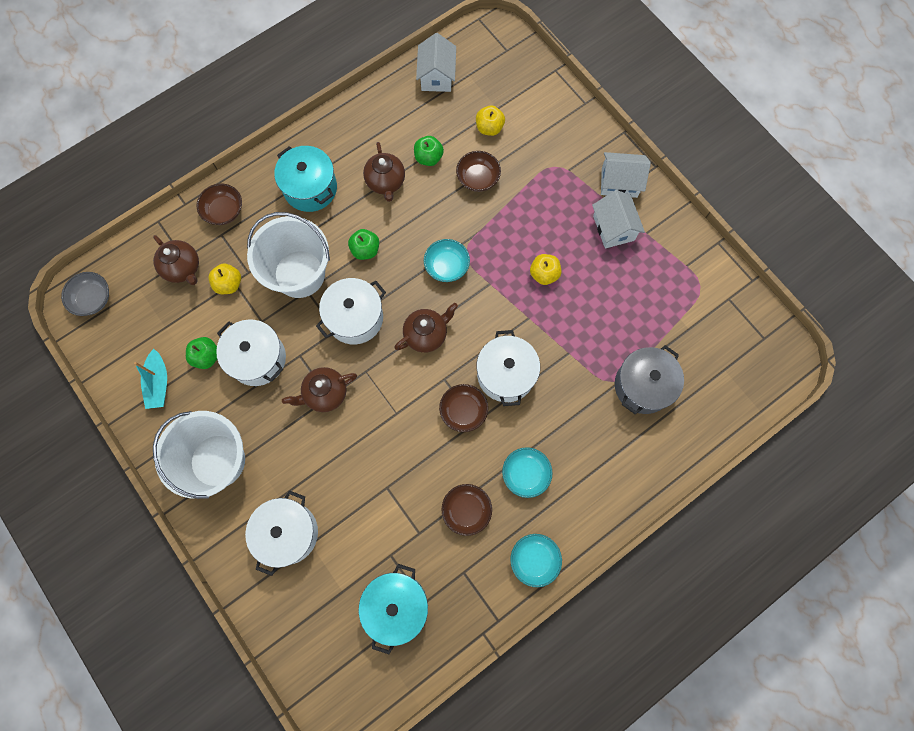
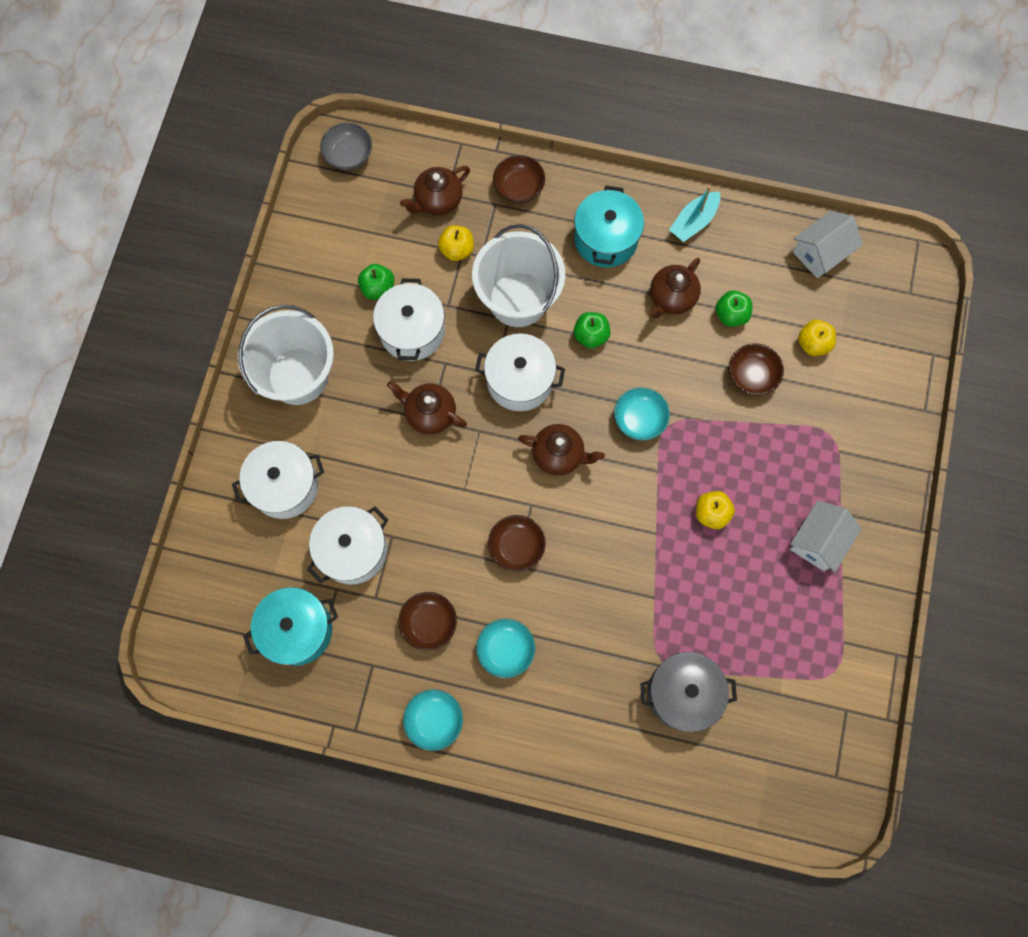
camera: 50 degrees right, 0 degrees up
(158, 383) = (323, 271): turquoise boat -> turquoise boat (694, 222)
(183, 268) = (437, 201): brown teapot -> brown teapot turned 45 degrees clockwise
(506, 374) = (583, 556): white pot -> white pot (353, 550)
(619, 182) = (871, 509): white house -> none

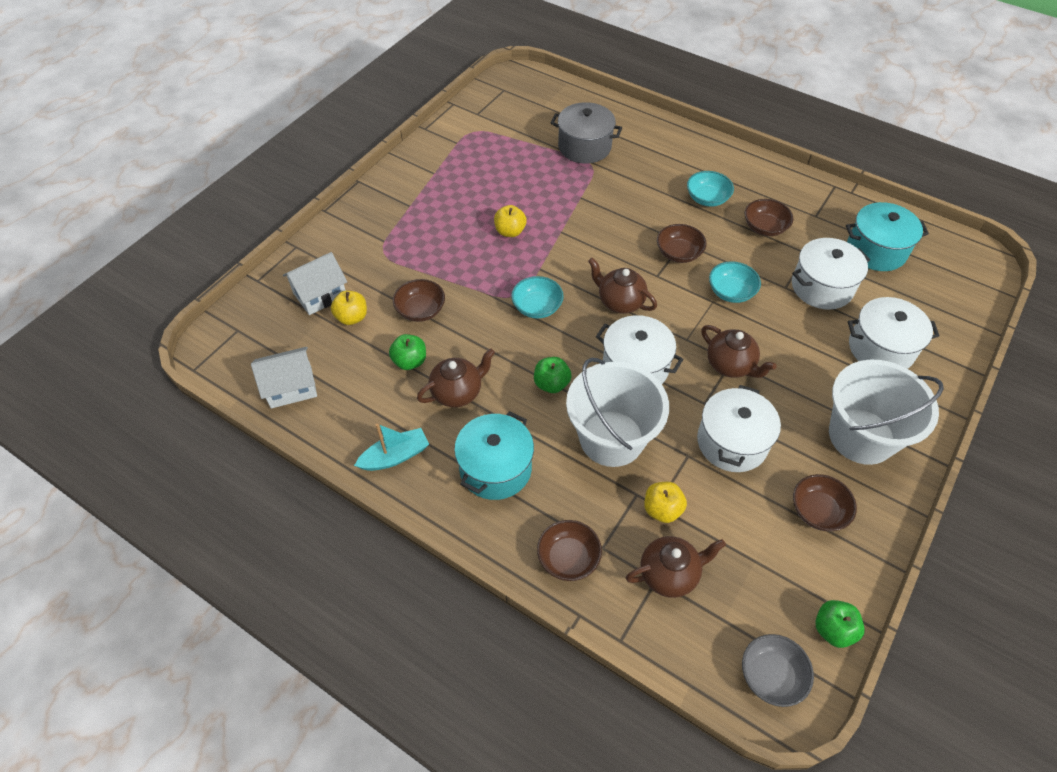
camera: 160 degrees left, 20 degrees down
(329, 291) = (818, 511): none -> brown bowl
(378, 288) = (761, 496): green apple -> green apple (833, 629)
(434, 720) = (772, 177): turquoise bowl -> turquoise bowl (731, 292)
(818, 541) = (438, 195): white house -> white house (320, 295)

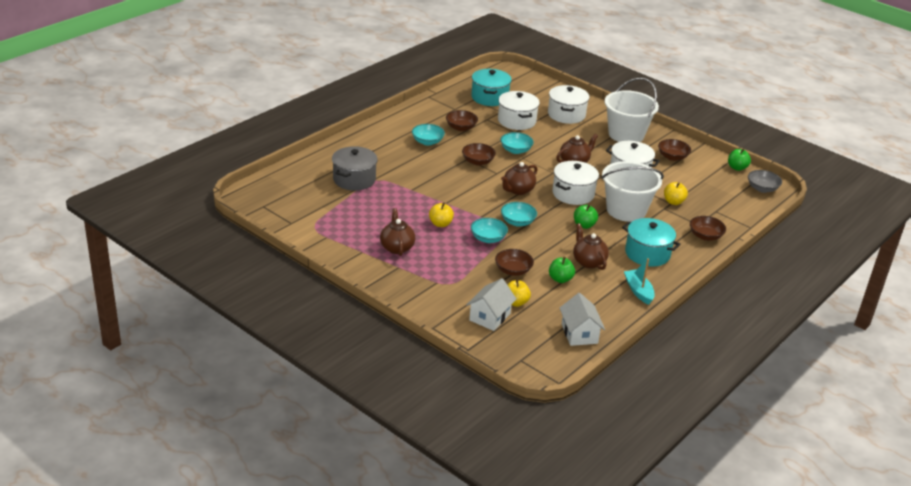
camera: 85 degrees left, 20 degrees down
(320, 295) = (490, 317): white house -> white house turned 60 degrees clockwise
(488, 280) = (488, 238): none -> turquoise bowl
(669, 574) = (712, 206): brown teapot -> brown teapot (397, 247)

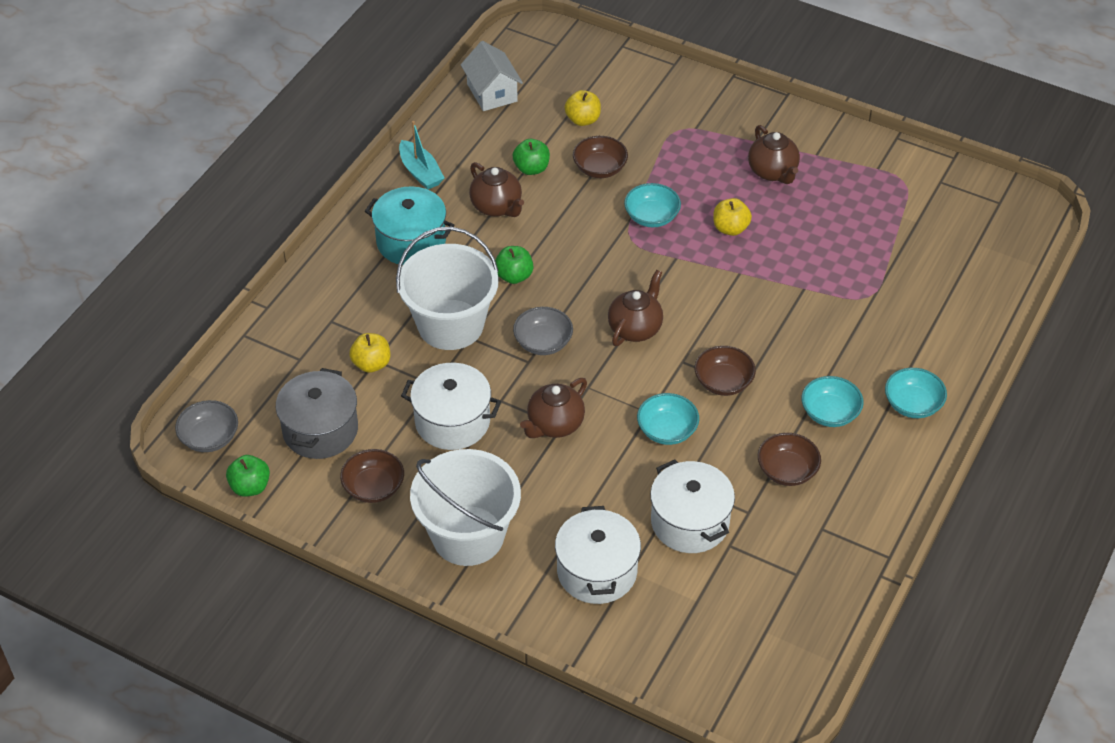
camera: 170 degrees right, 15 degrees up
(354, 179) = (902, 288): grey pot -> grey pot (320, 430)
(489, 97) = (767, 589): turquoise pot -> none
(490, 317) = (609, 92): white house -> none
(517, 222) = (617, 259): turquoise bowl -> turquoise bowl (912, 404)
(573, 194) = (543, 342): white pot -> grey bowl
(705, 236) = (320, 297): brown bowl -> none

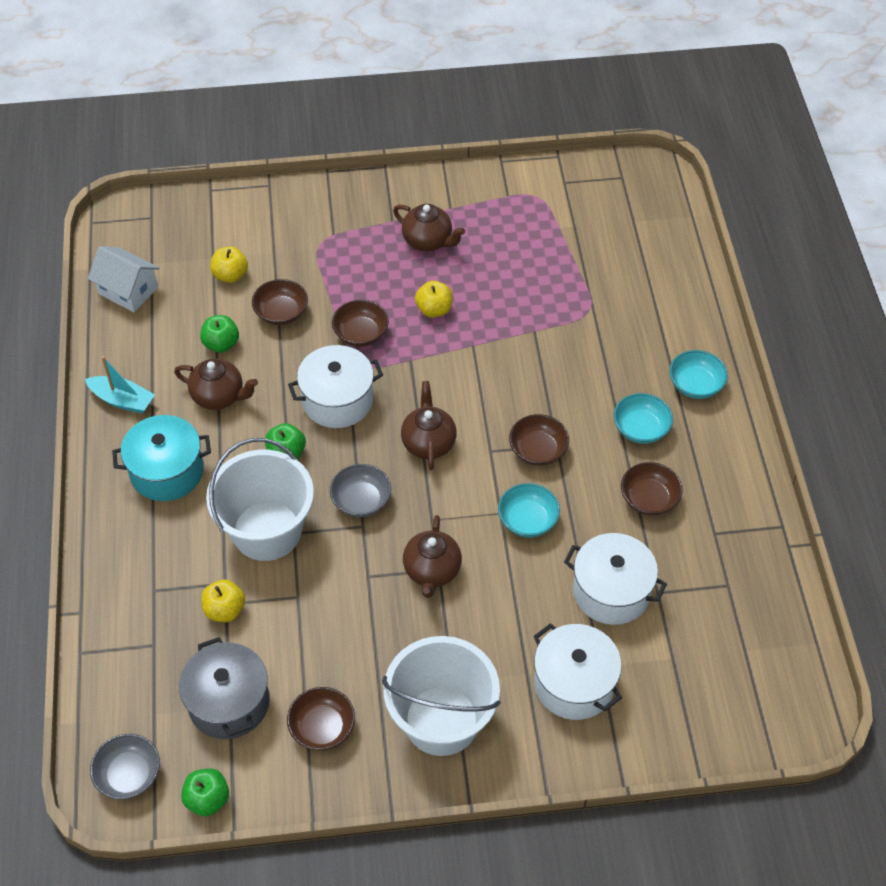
camera: 35 degrees left, 5 degrees up
(452, 421) = (342, 621): white pot -> white pot (337, 400)
(651, 217) = (361, 334): turquoise bowl -> brown bowl

